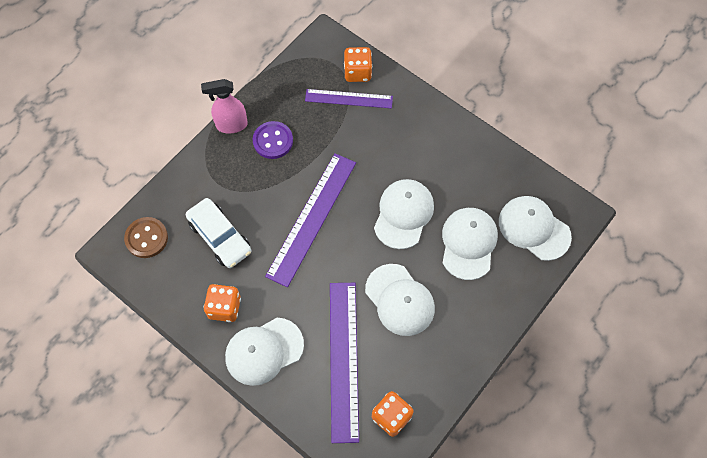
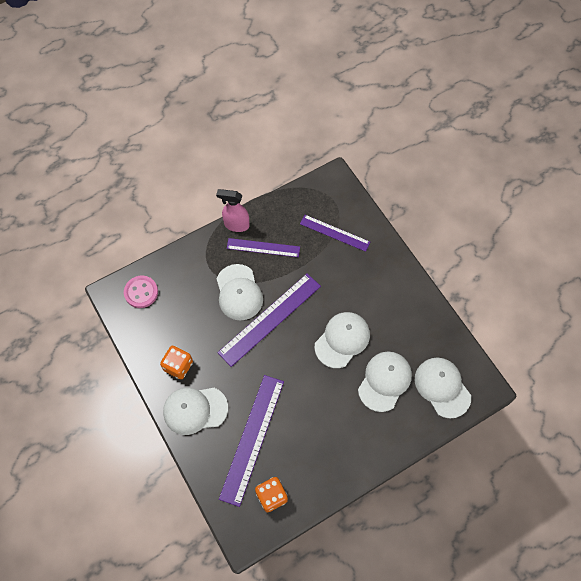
camera: 20 degrees right, 0 degrees up
(146, 238) = (141, 292): brown button -> pink button
(220, 237) = (195, 310): white car -> none
(273, 141) = (263, 248): purple button -> purple ruler
(357, 72) = (349, 214): orange dice -> none
(399, 300) = (313, 407): white cap -> white cap (239, 292)

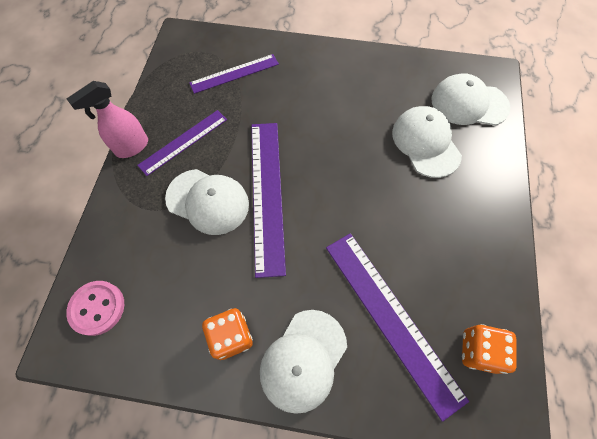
camera: 50 degrees left, 0 degrees up
(342, 340) = (351, 147): white cap -> none

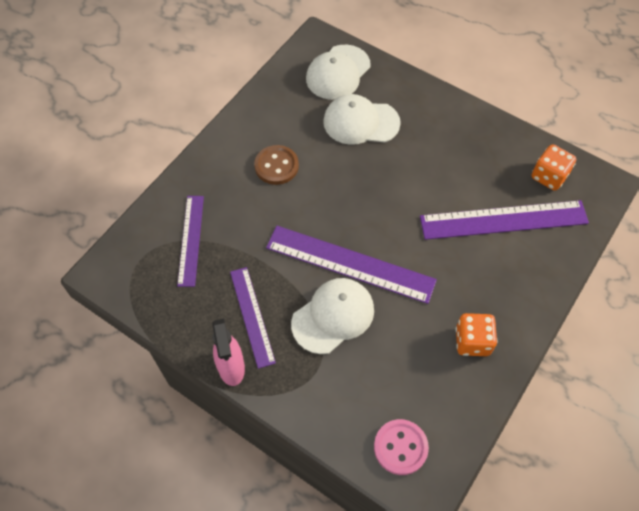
camera: 65 degrees left, 5 degrees down
(303, 360) = (512, 294): white cap -> none
(337, 99) = (276, 166): none -> brown button

